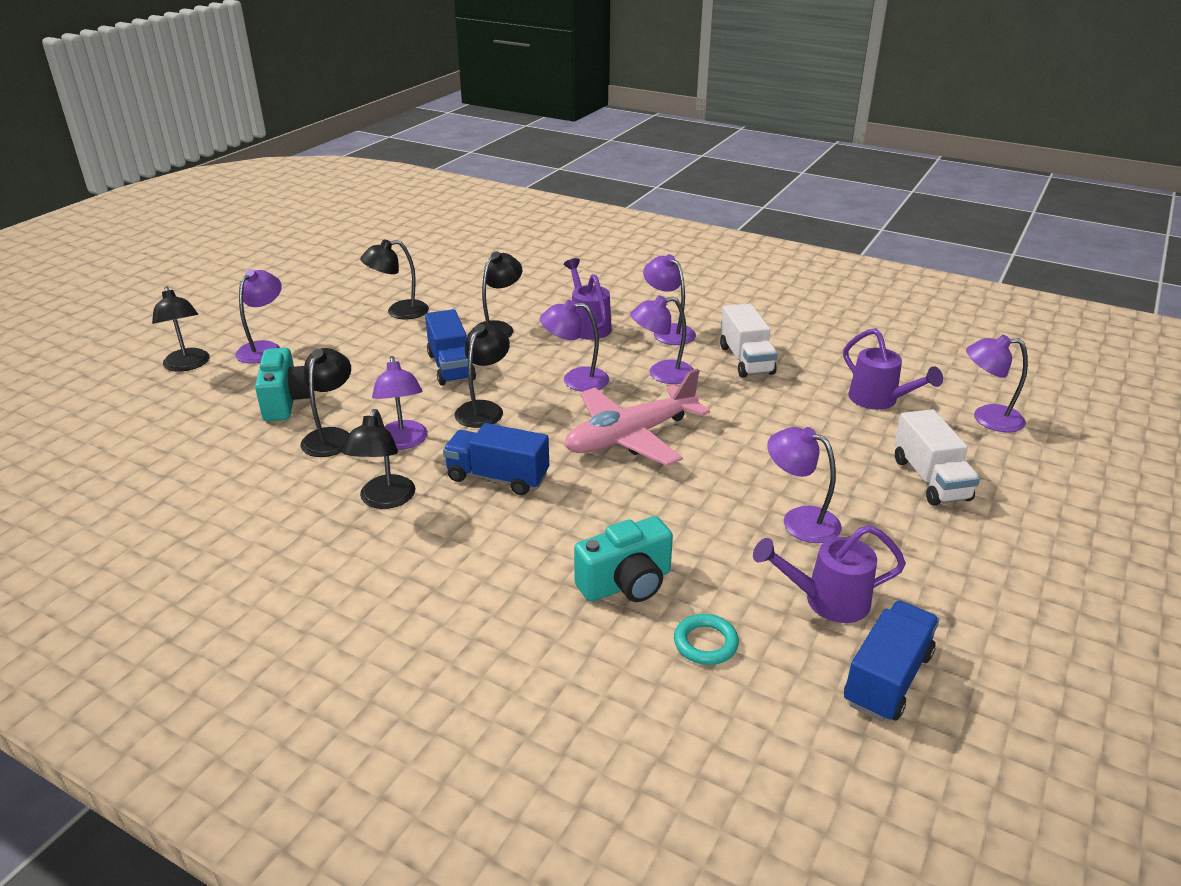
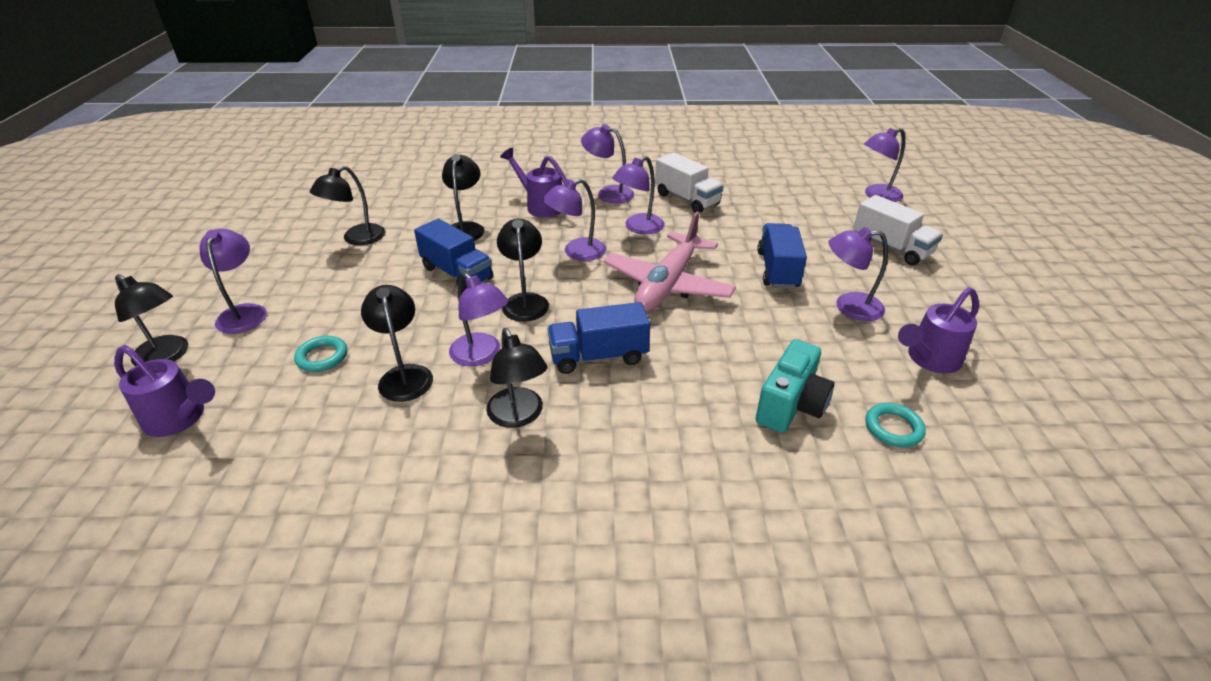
camera: 30 degrees left, 5 degrees up
(286, 401) = (322, 357): turquoise camera -> turquoise ring
(879, 400) = (802, 203): purple watering can -> purple watering can (180, 419)
(887, 678) = (1023, 400): blue truck -> blue truck (777, 270)

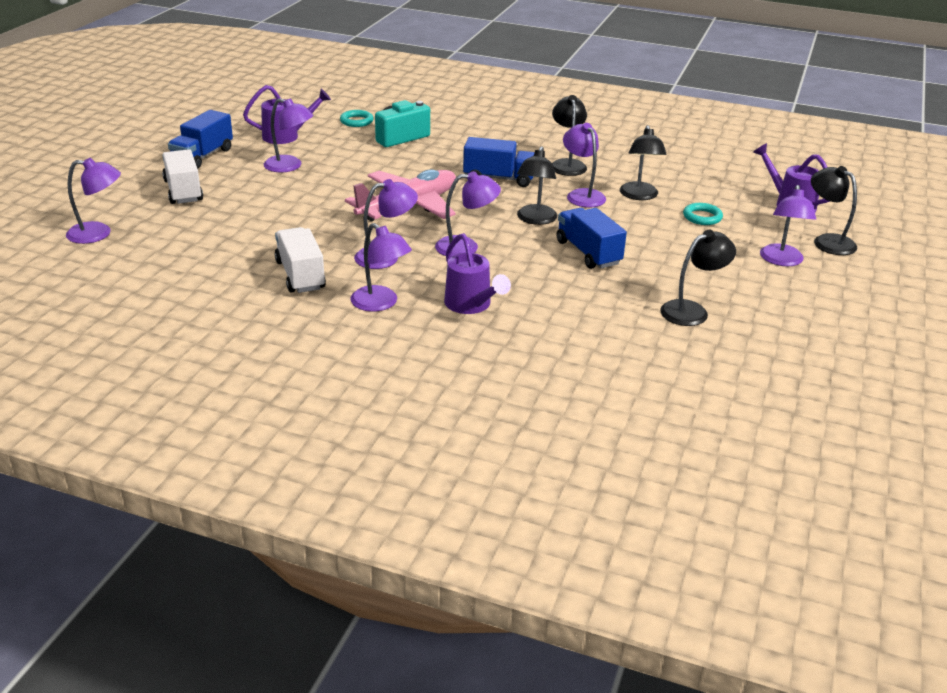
camera: 160 degrees left, 5 degrees down
(466, 228) = (568, 296): black lamp -> none
(777, 270) = (305, 197): blue truck -> blue truck (203, 156)

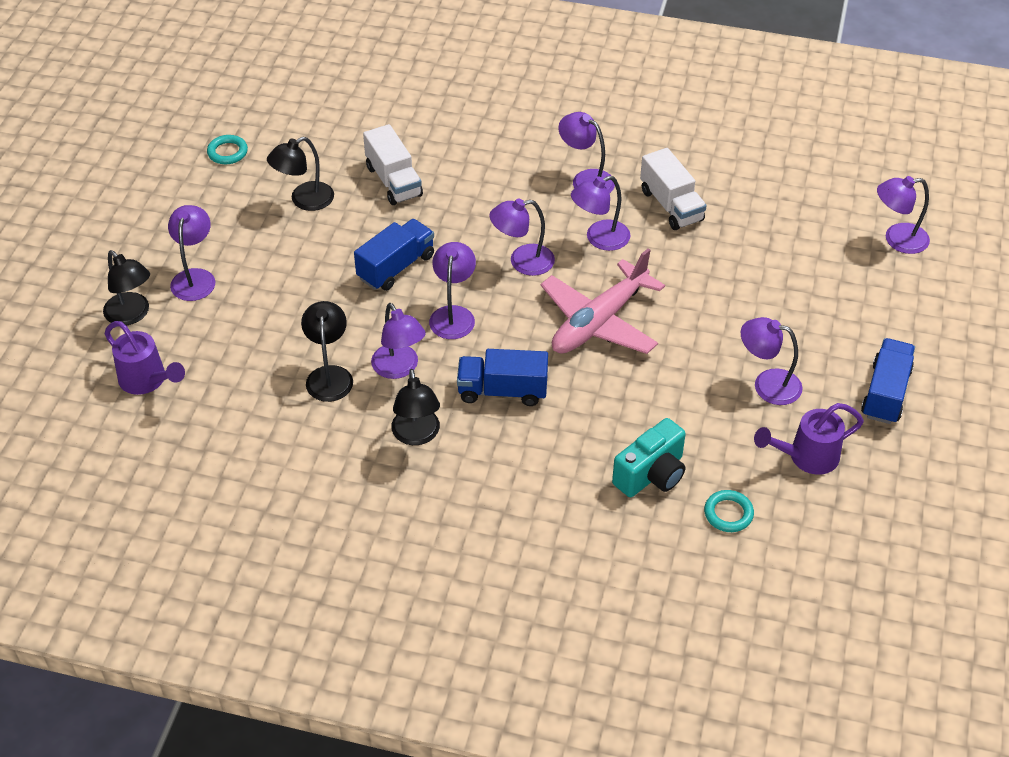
camera: 175 degrees right, 15 degrees up
(183, 191) = (861, 319): white truck -> white truck (393, 181)
(471, 305) = (505, 186): purple watering can -> none
(535, 219) = (453, 315): black lamp -> purple lamp
(588, 253) = (396, 267): blue truck -> blue truck turned 105 degrees counterclockwise
(702, 217) = (261, 342): turquoise ring -> turquoise ring (227, 152)

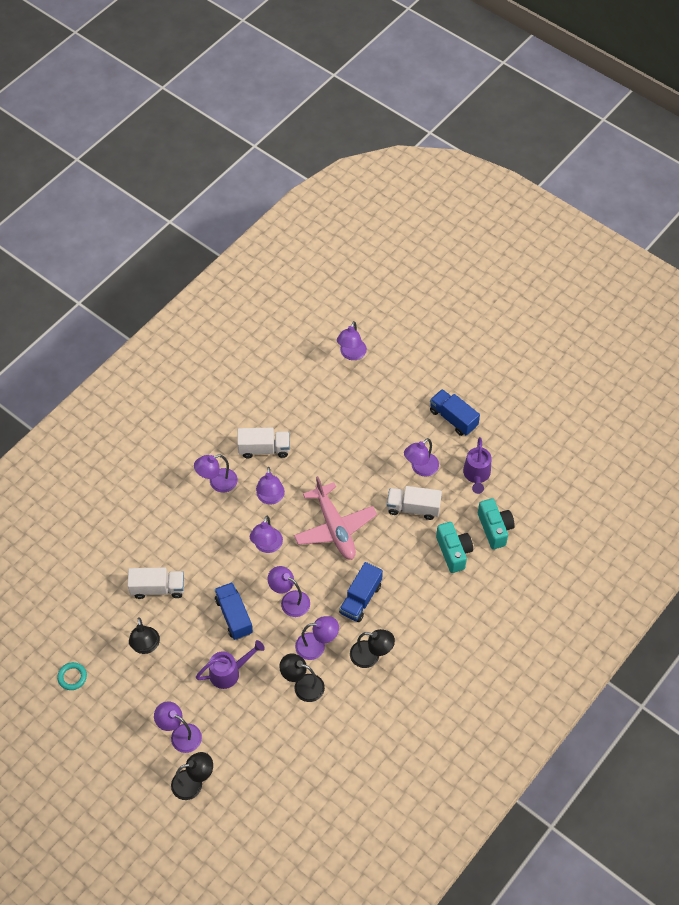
camera: 65 degrees left, 10 degrees up
(147, 381) = (255, 790): purple watering can -> purple watering can (229, 672)
(693, 399) = (413, 508): none -> white truck
(728, 513) = (494, 528): turquoise ring -> turquoise camera

